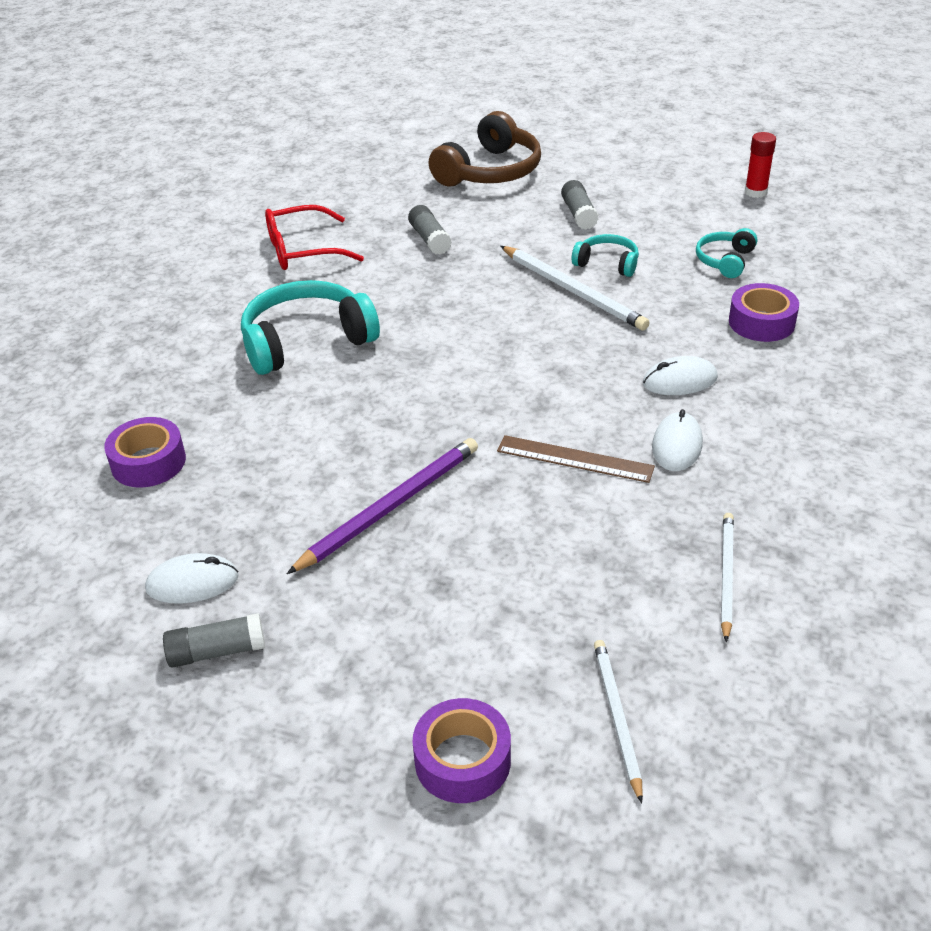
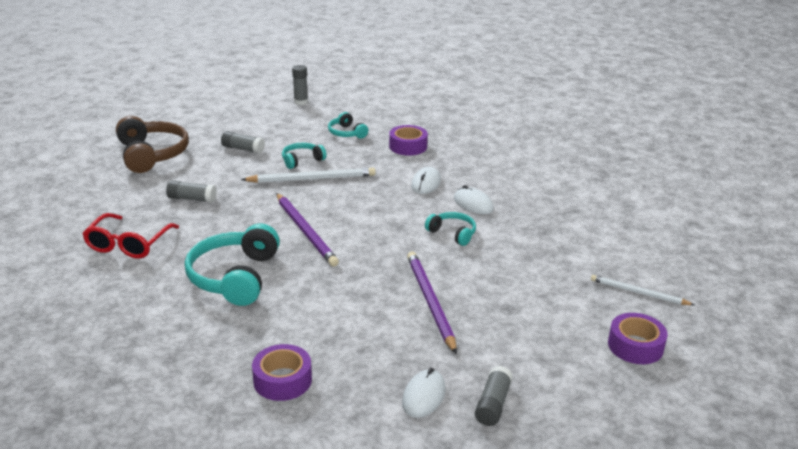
camera: 60 degrees left, 10 degrees down
(447, 343) = (305, 231): none -> purple pencil
(575, 459) = (452, 233): brown ruler -> turquoise headphones
(726, 575) = (573, 230): white pencil -> none
(755, 192) = (301, 102): red glue stick -> grey glue stick

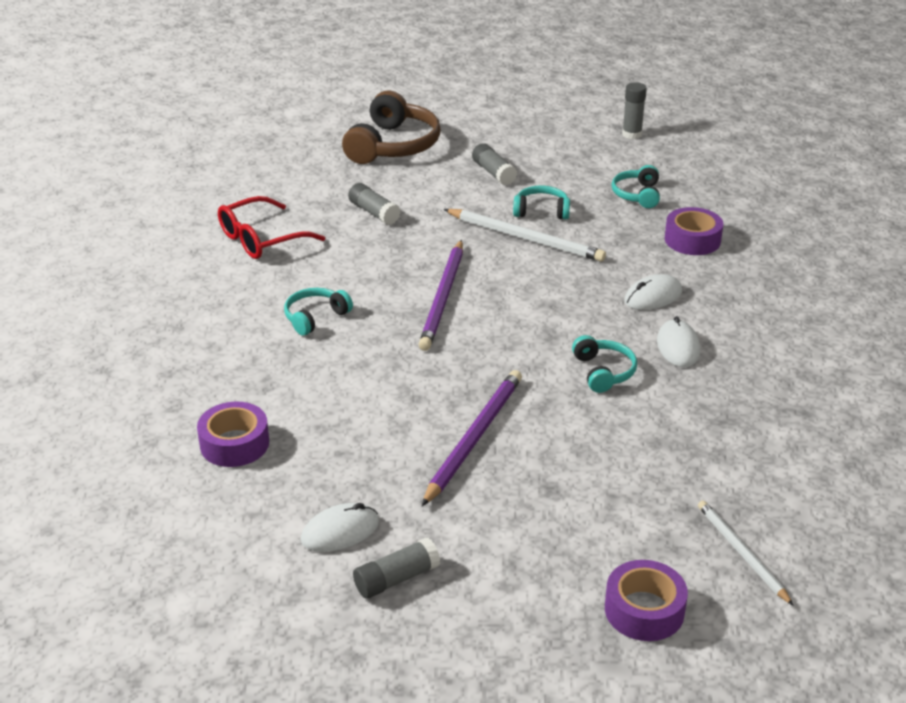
camera: 40 degrees right, 5 degrees up
(235, 277) = (315, 317): turquoise headphones -> turquoise headphones, size x0.53

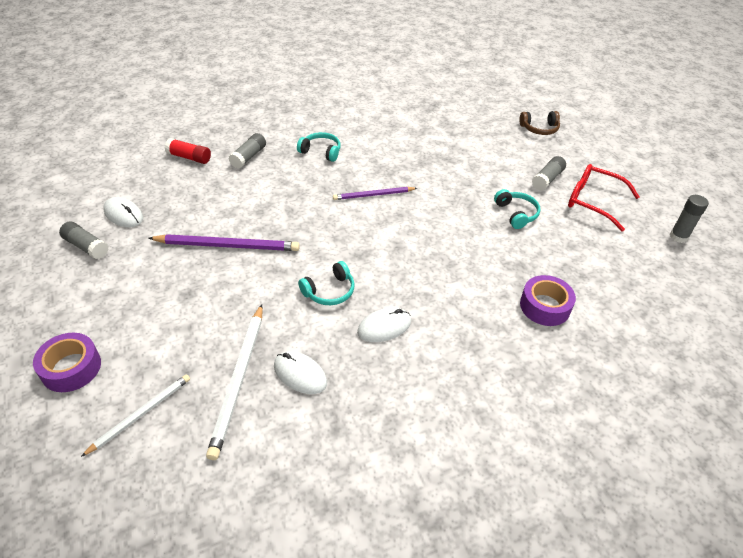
camera: 65 degrees right, 10 degrees up
(234, 444) = (189, 157): purple tape -> red glue stick
(261, 239) = (388, 111): red glasses -> red glasses (593, 201)
(374, 213) = (451, 143): grey glue stick -> grey glue stick (248, 157)
(393, 146) = (539, 129): brown headphones -> brown headphones, size x0.53
(443, 298) = (373, 195): purple pencil -> purple pencil, size x0.63
(525, 238) = (473, 214): white pencil -> white pencil (239, 380)
(637, 195) = (586, 259): turquoise headphones -> none
(653, 296) = (444, 298): white mouse -> white mouse (300, 374)

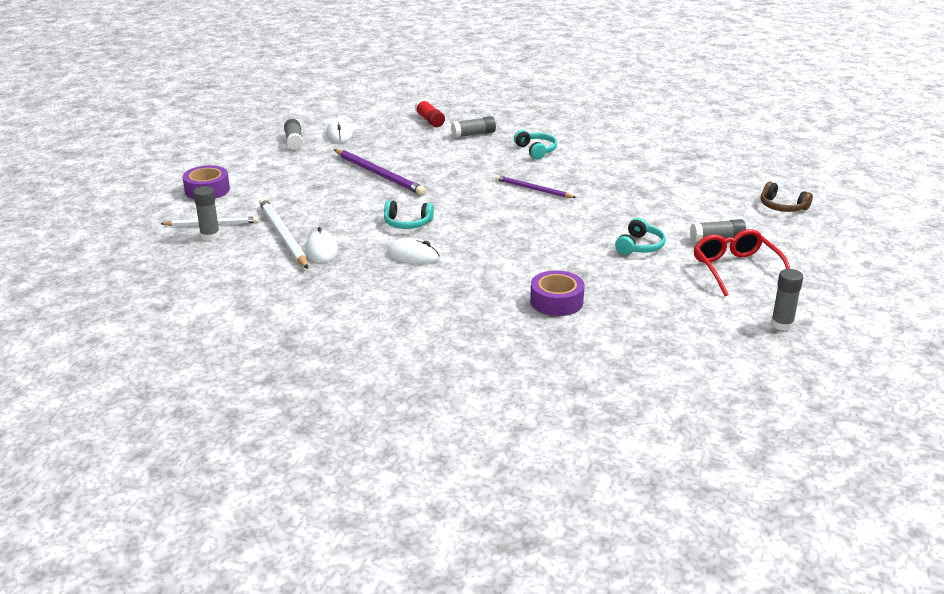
camera: 45 degrees right, 15 degrees down
(161, 433) = (210, 236): none -> grey glue stick
(239, 380) = (283, 236): white pencil -> white pencil turned 105 degrees clockwise

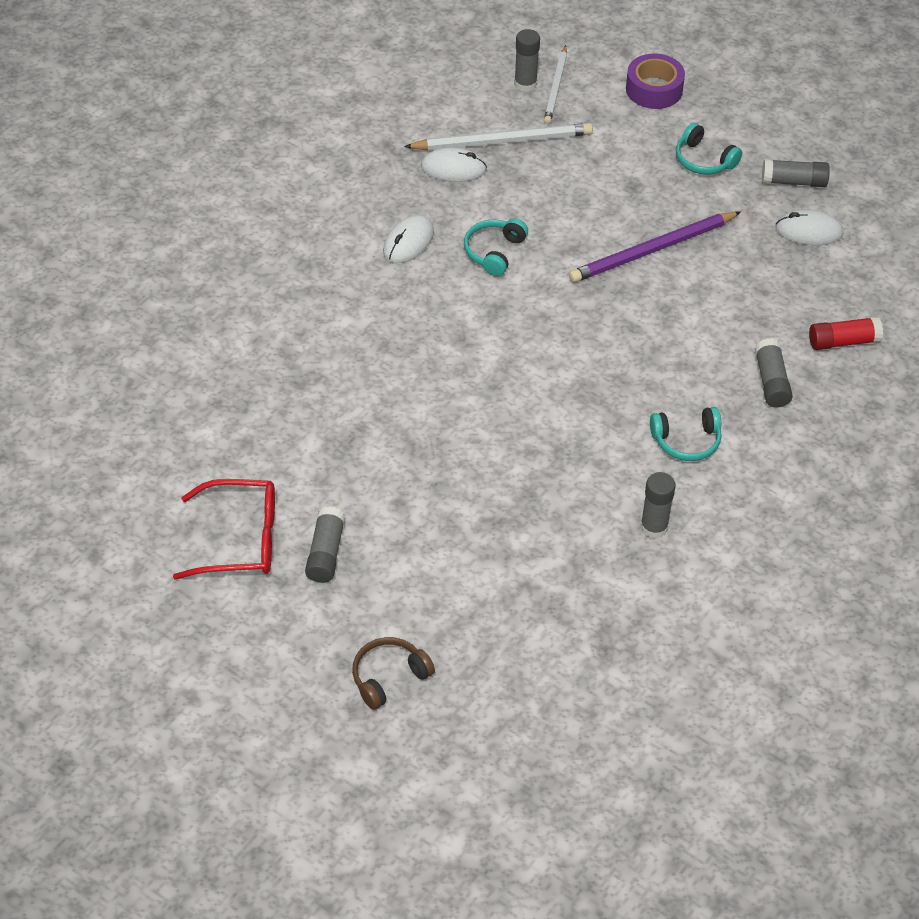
camera: 105 degrees right, 20 degrees up
(533, 189) = (550, 400): purple pencil -> none
(556, 301) = (248, 340): purple tape -> none
(639, 246) = (341, 461): turquoise headphones -> turquoise headphones (703, 160)
(782, 324) = (101, 529): grey glue stick -> grey glue stick (654, 527)

